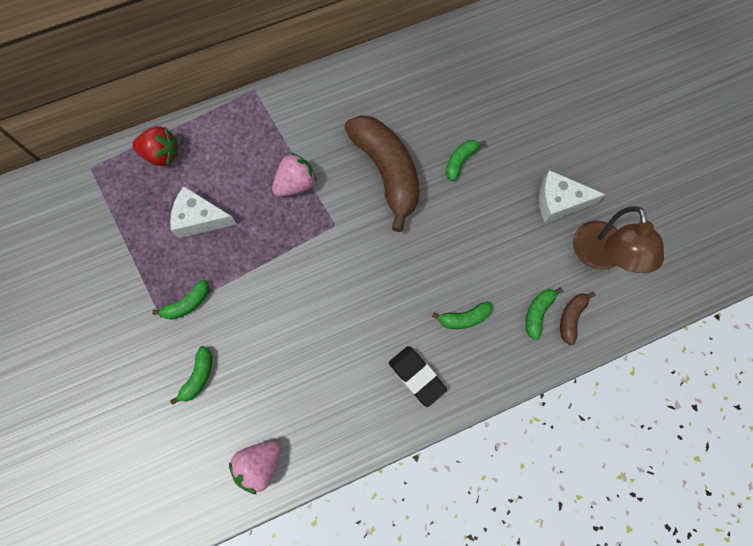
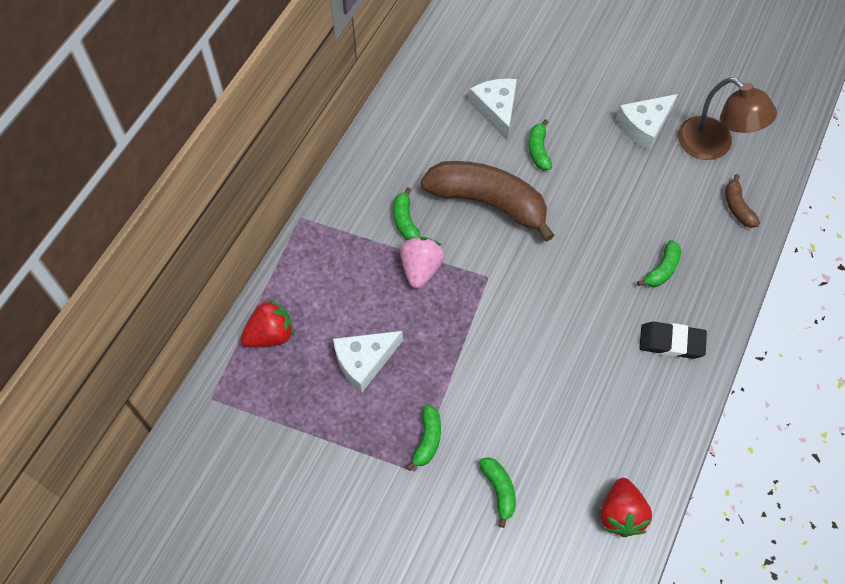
camera: 40 degrees left, 10 degrees down
(259, 464) = (621, 514): pink strawberry -> red strawberry
(458, 109) = (496, 110): none -> white cheese
(537, 313) = (711, 222): green banana -> green banana (405, 220)

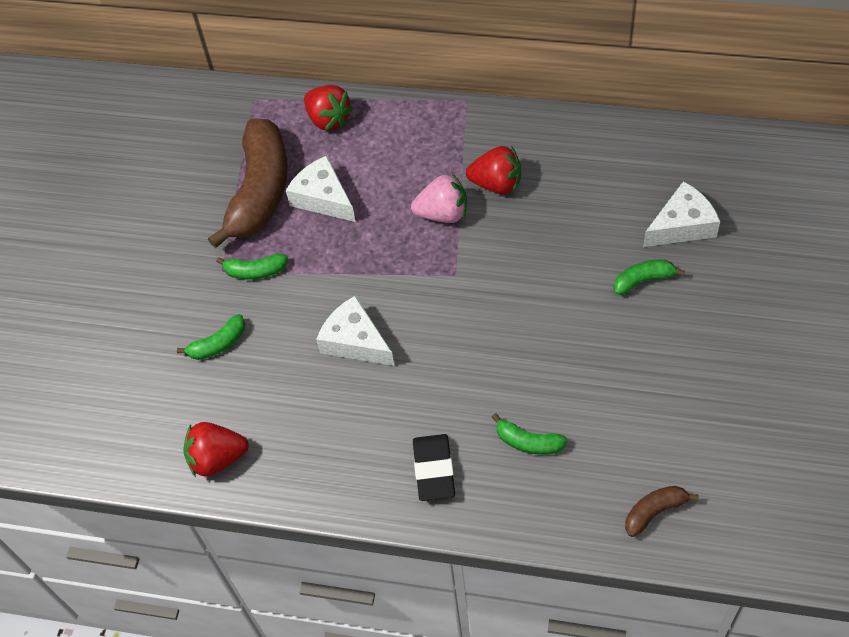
camera: 80 degrees right, 5 degrees down
(405, 220) = (496, 184): green banana -> red strawberry
(488, 203) = (549, 250): brown banana -> brown banana (260, 192)
(644, 126) = (733, 382): white cheese -> white cheese (355, 341)
(714, 146) = (740, 468): brown lamp -> none

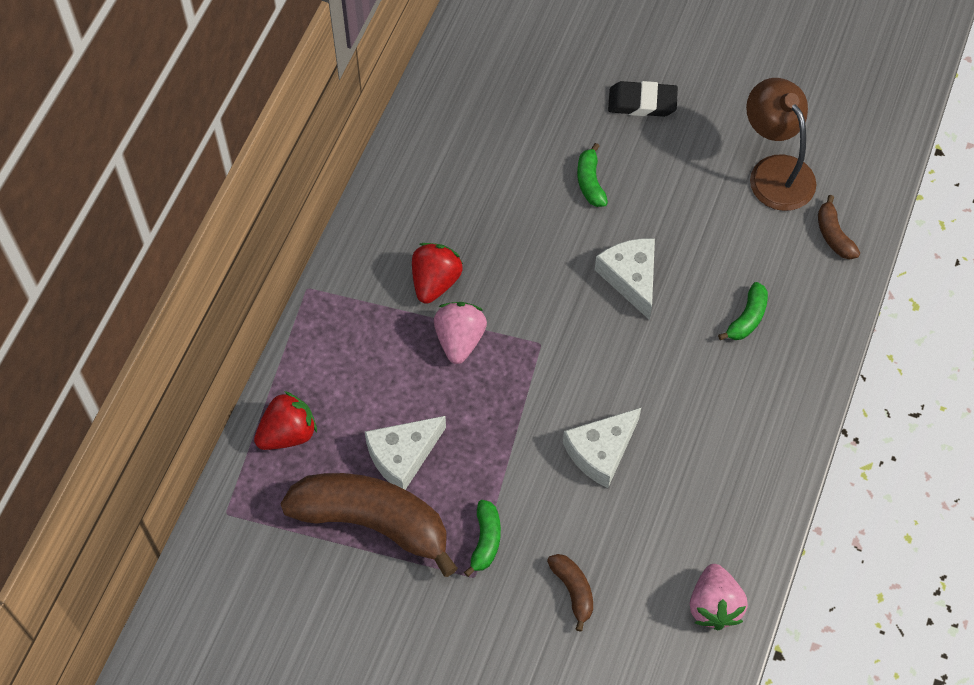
camera: 85 degrees left, 5 degrees up
(217, 458) = (714, 605): red strawberry -> pink strawberry
(218, 344) = (573, 590): green banana -> brown banana
(434, 470) = (762, 404): black eraser -> black eraser (642, 103)
(682, 225) = (534, 134): white cheese -> white cheese (631, 278)
(716, 443) = (775, 171): none -> brown lamp

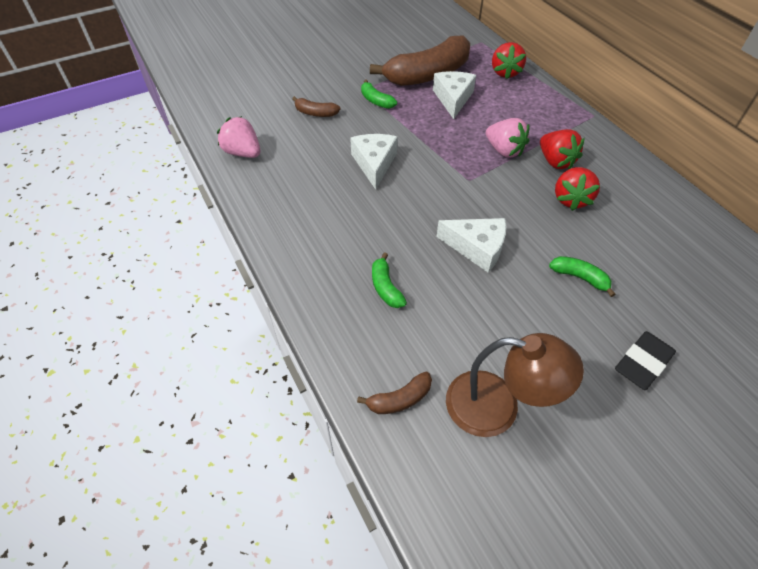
camera: 130 degrees right, 10 degrees down
(487, 238) = (571, 199): none -> red strawberry
(833, 235) = (399, 399): brown banana -> brown banana turned 135 degrees clockwise

